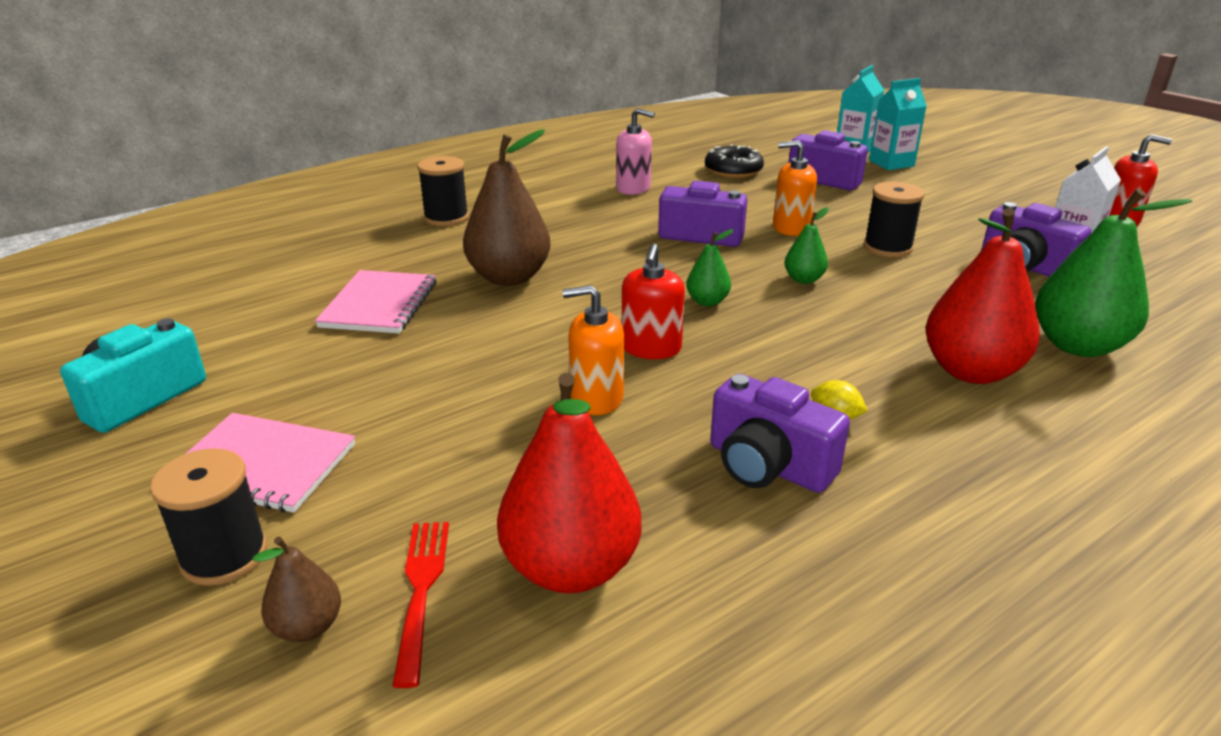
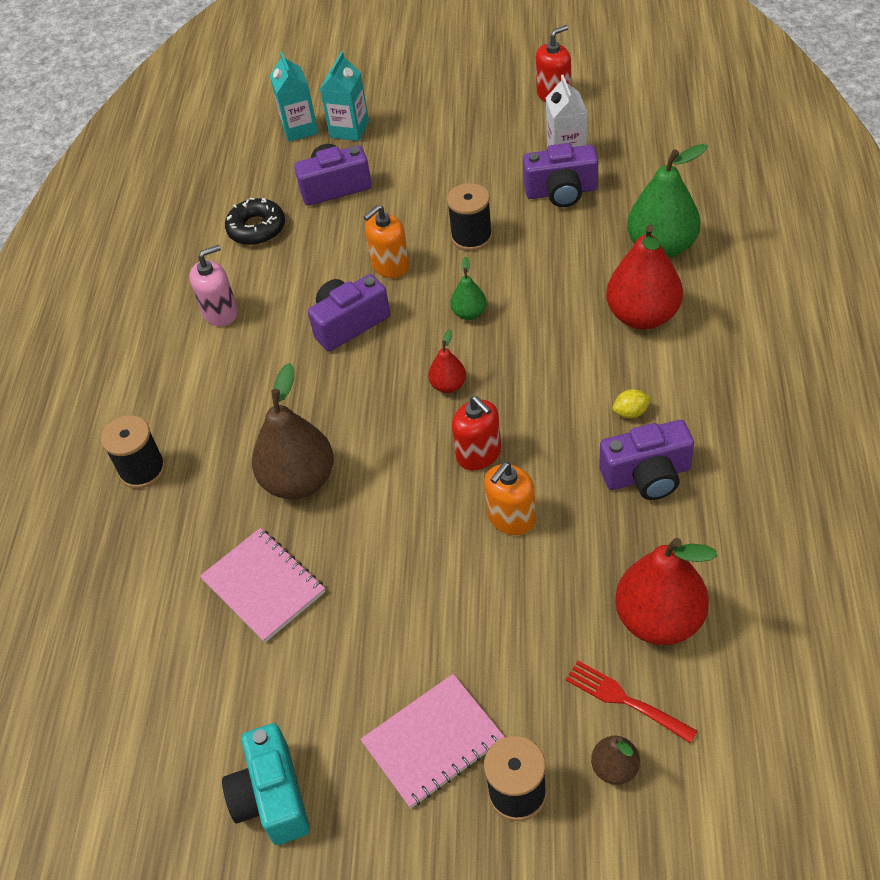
camera: 45 degrees left, 20 degrees up
(707, 301) = (448, 385): green pear -> red pear

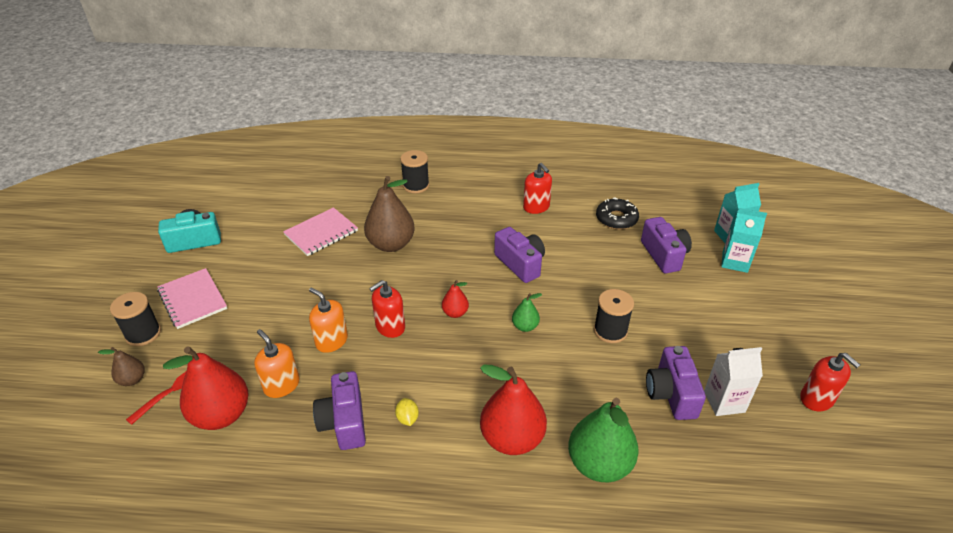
camera: 85 degrees right, 10 degrees down
(220, 312) = (536, 207): pink soap dispenser -> red soap dispenser
(390, 265) = (578, 284): orange soap dispenser -> orange soap dispenser (281, 385)

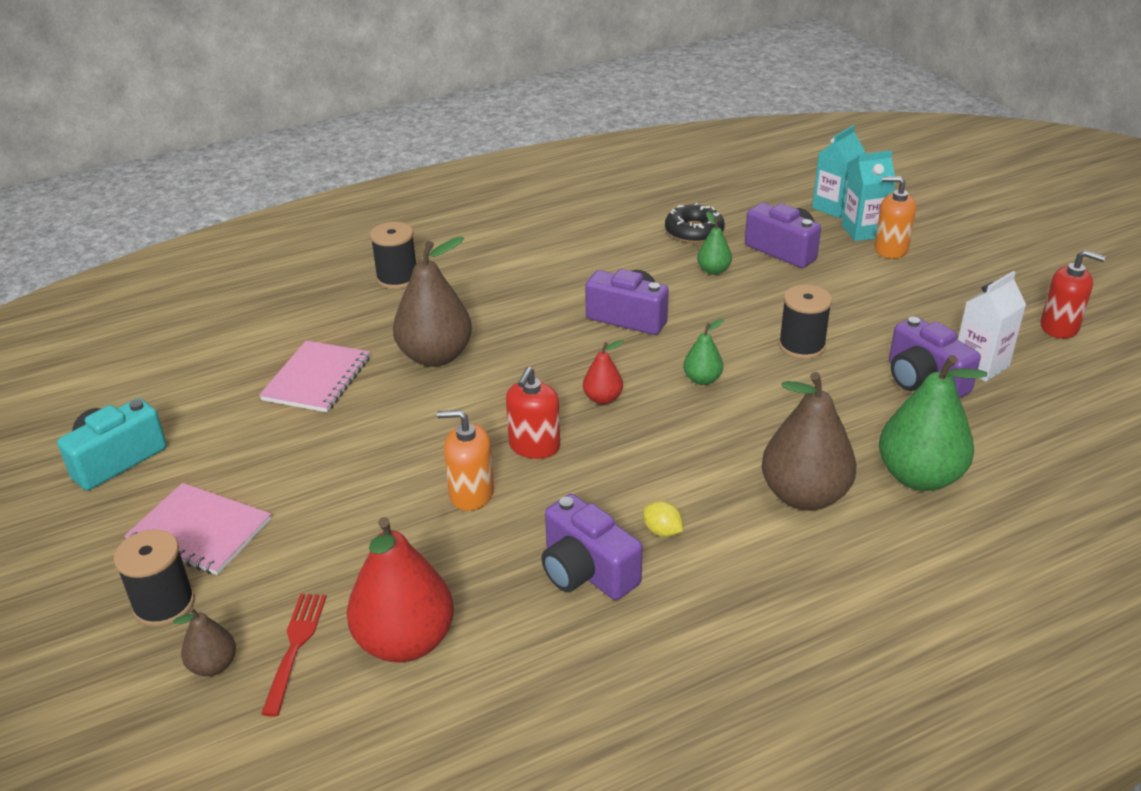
camera: 30 degrees left, 5 degrees down
(281, 385) = (455, 570): orange soap dispenser -> orange soap dispenser (890, 249)
(512, 438) = (804, 496): red pear -> brown pear
(536, 207) = (585, 251): red soap dispenser -> none
(603, 252) = (713, 270): none -> green pear

